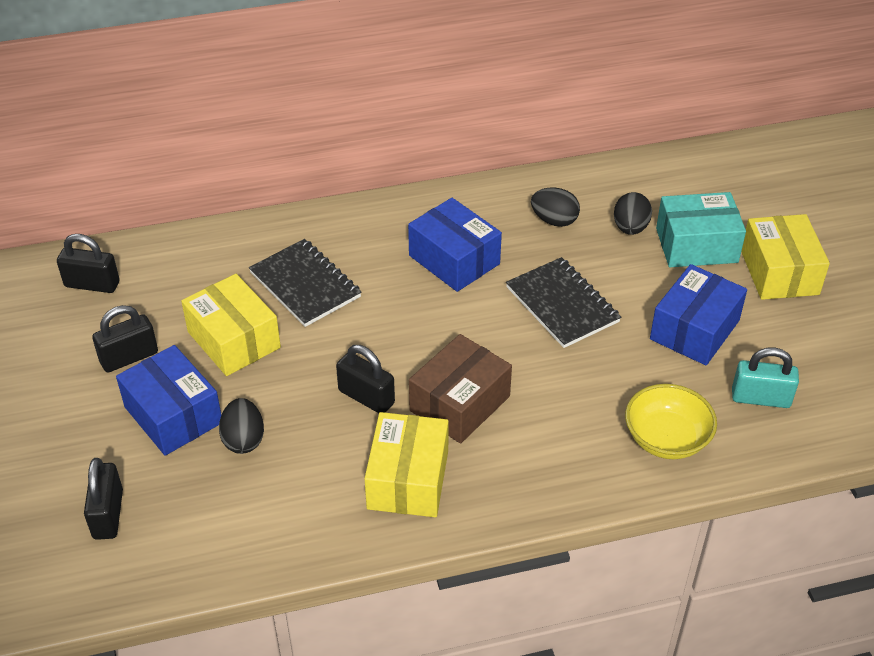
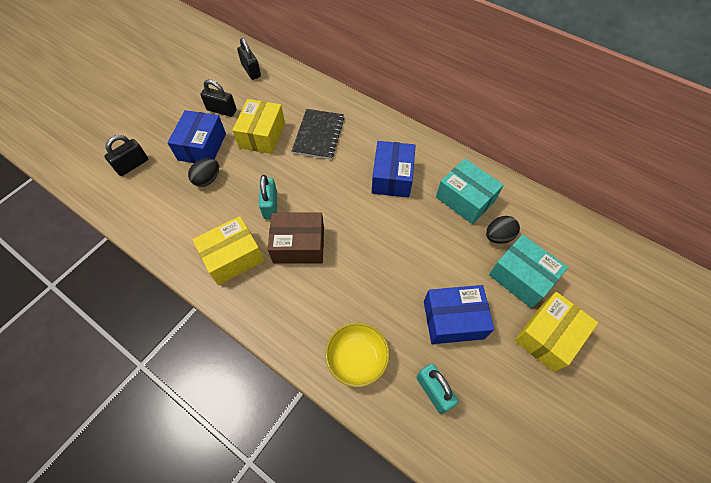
camera: 50 degrees right, 15 degrees up
(366, 397) = (270, 205): black padlock -> turquoise padlock
(554, 220) = (465, 199): black egg -> turquoise box
(562, 304) = (408, 243): black notebook -> none

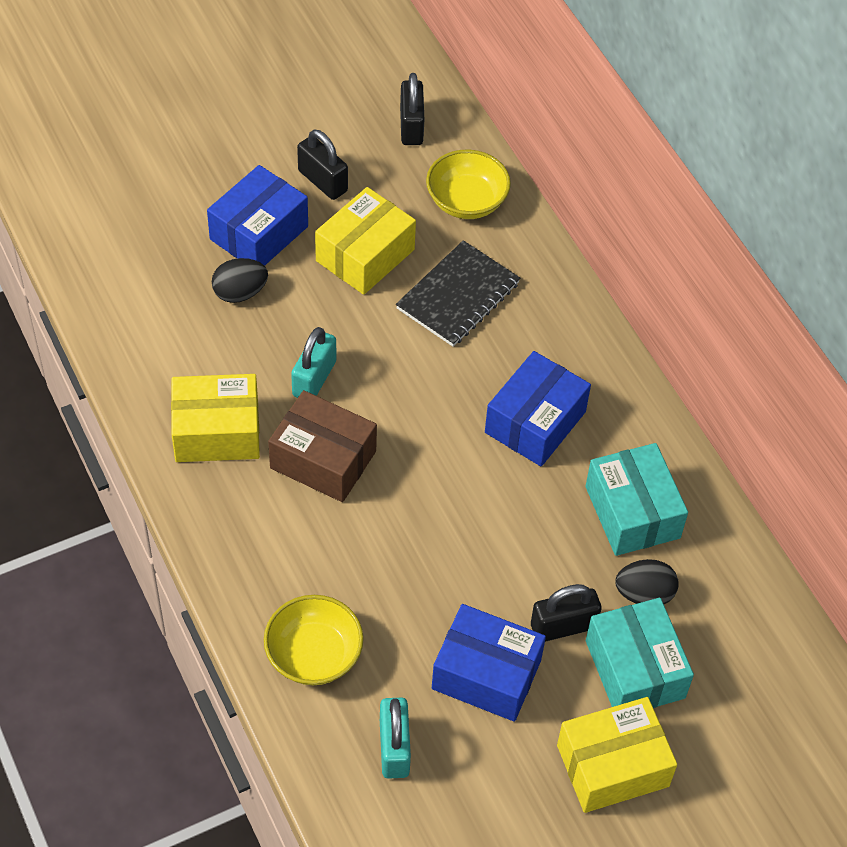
camera: 25 degrees right, 5 degrees down
(132, 165) = (138, 217): black padlock -> black padlock (563, 626)
(296, 92) = (466, 201): none -> yellow bowl

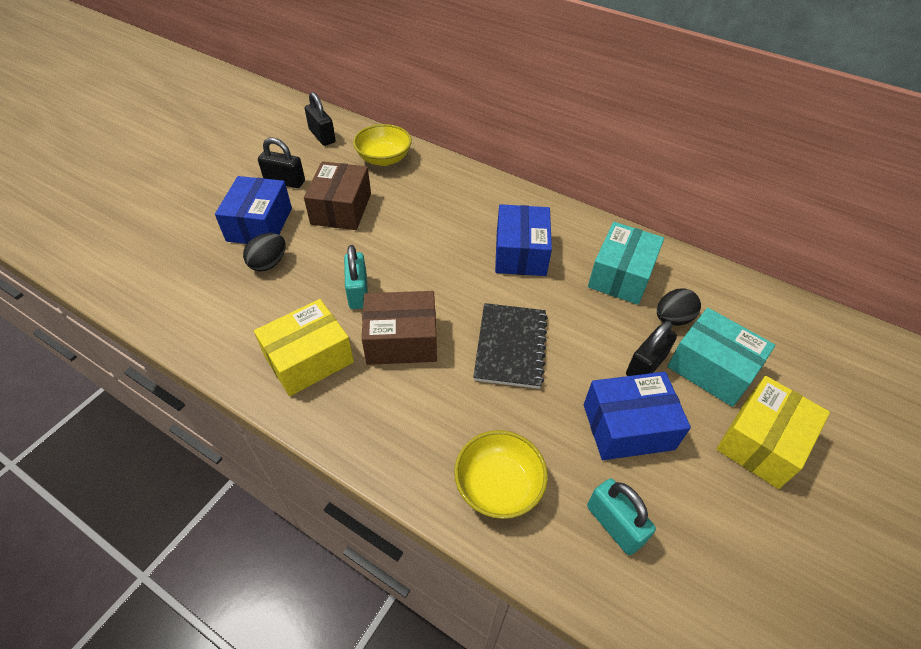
camera: 30 degrees left, 5 degrees down
(365, 255) = (341, 209): yellow box -> brown box
(458, 296) = (417, 207): black notebook -> black notebook (510, 346)
(632, 512) = (621, 275): turquoise box -> turquoise box turned 75 degrees clockwise

